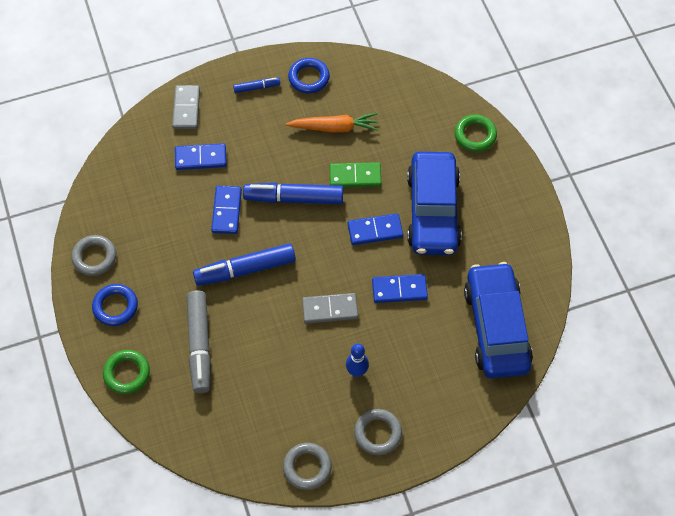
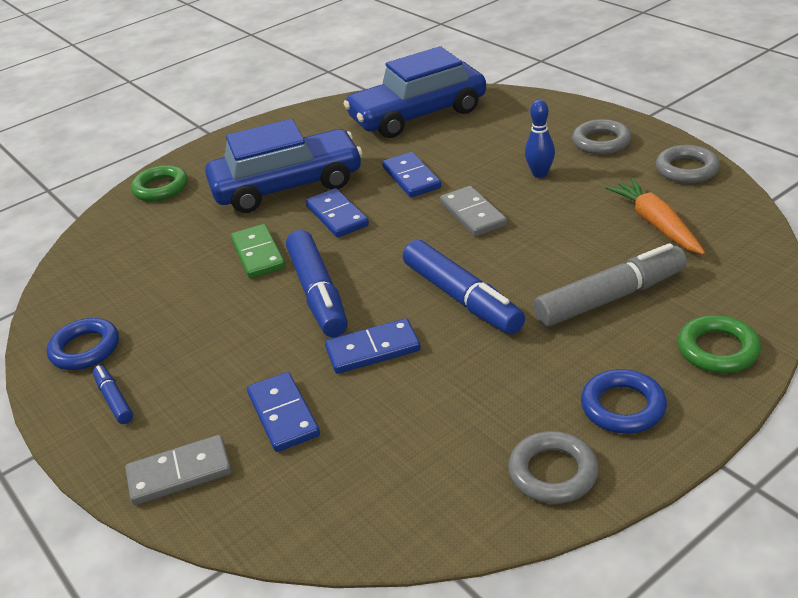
camera: 105 degrees left, 25 degrees down
(334, 127) = (178, 295): orange carrot -> orange carrot (656, 224)

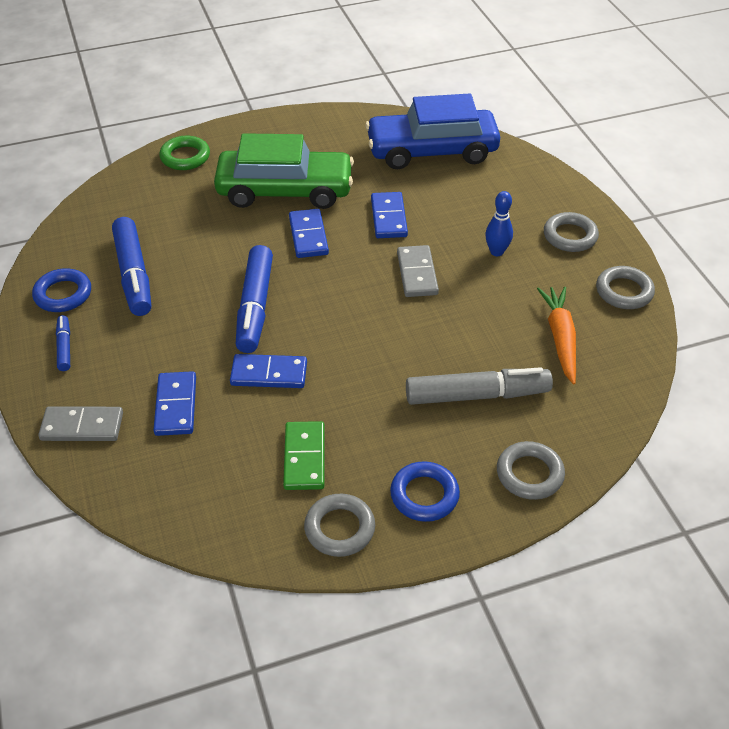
camera: 15 degrees right, 10 degrees up
(258, 254) = (228, 252): green domino -> green domino (304, 458)
(287, 186) = (285, 191): blue car -> green car
(462, 298) = (362, 352): blue marker -> blue marker (134, 275)
(717, 349) = (529, 474): green ring -> grey ring

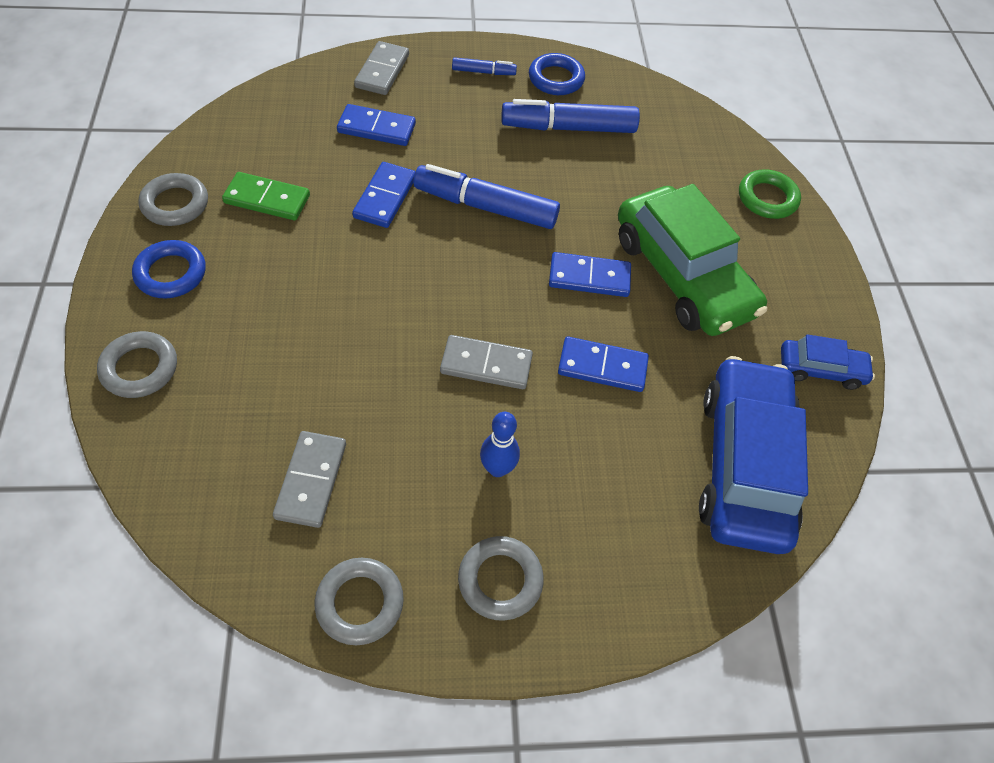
camera: 100 degrees right, 10 degrees up
(285, 191) = (682, 275): green car -> green car turned 45 degrees counterclockwise
(341, 125) = (820, 370): none -> blue car
(477, 395) = (268, 359): grey marker -> none
(560, 338) = (311, 480): orange carrot -> grey domino

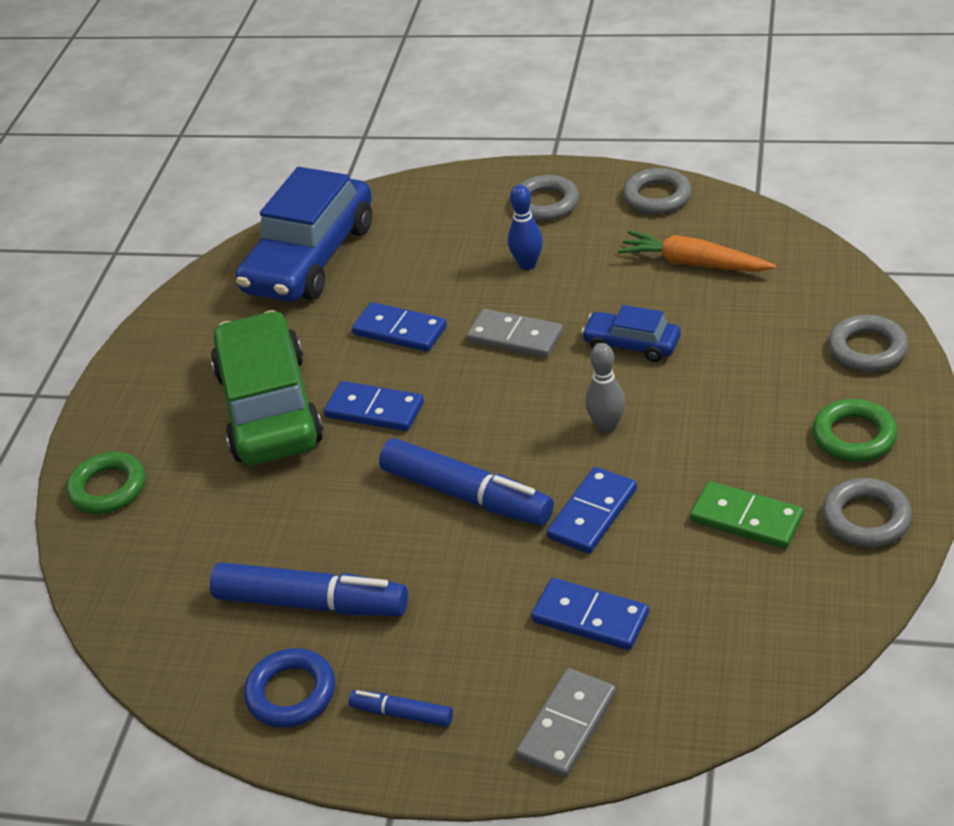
camera: 155 degrees left, 15 degrees down
(171, 273) = (854, 436): blue ring -> green ring
(311, 480) = (693, 263): grey domino -> orange carrot
(383, 272) = (606, 426): none -> grey bowling pin
(820, 370) = (187, 319): blue car -> blue car (631, 344)

